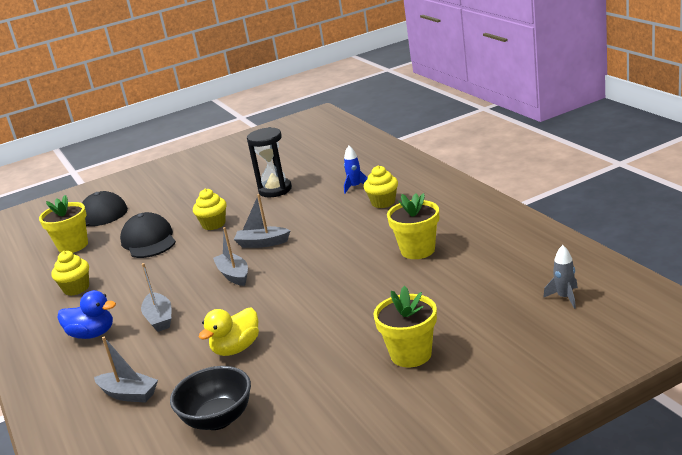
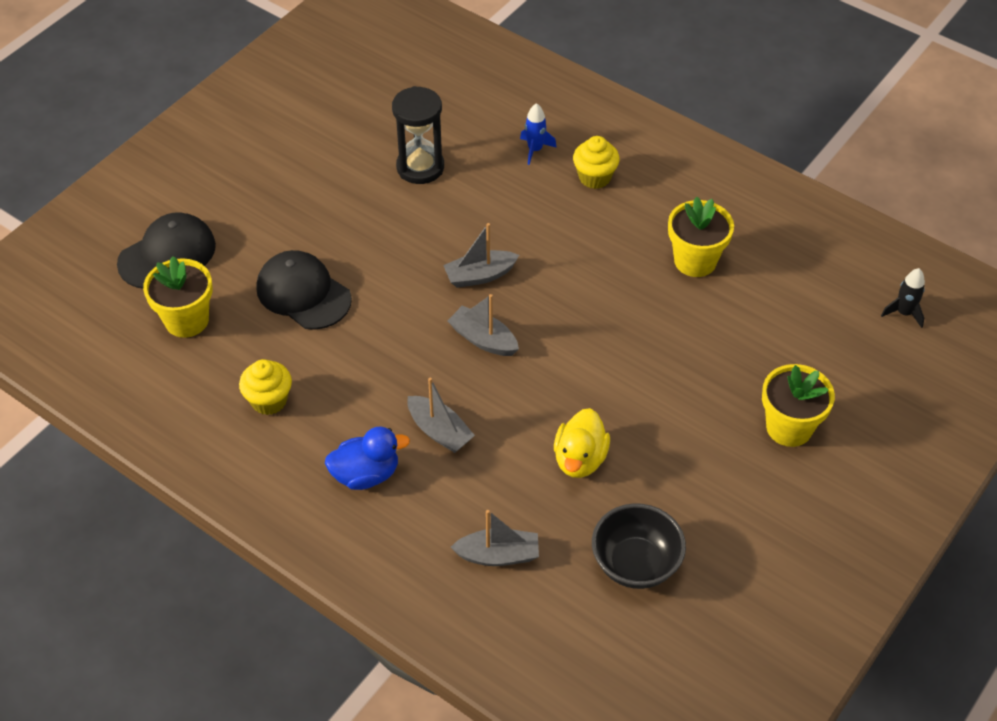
camera: 30 degrees left, 25 degrees up
(213, 224) = (379, 248): yellow cupcake -> none
(565, 297) = (904, 313): grey rocket -> black rocket

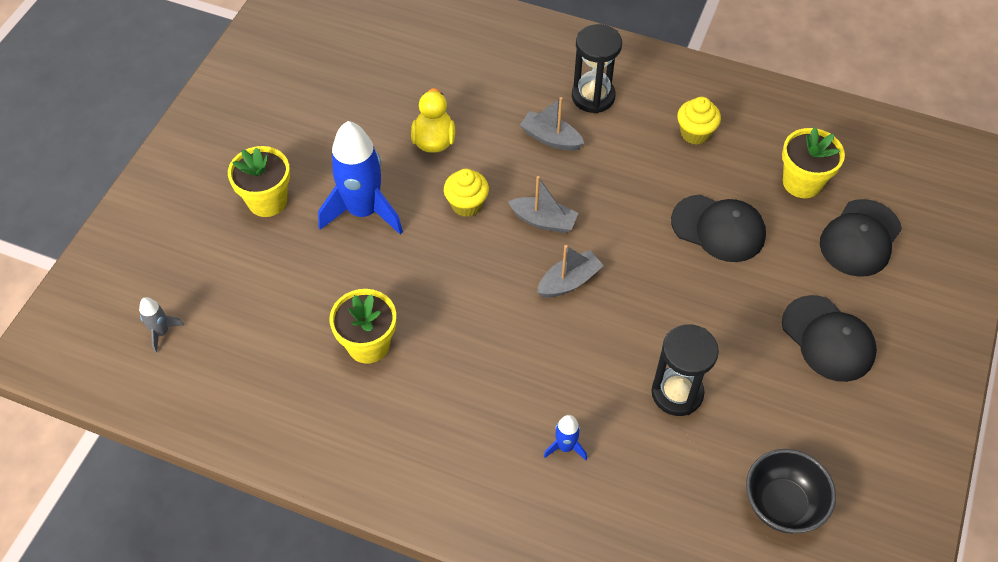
camera: 165 degrees right, 5 degrees up
(260, 179) = (828, 339): none -> black cap
(366, 474) = (593, 97): blue duck -> black hourglass
(498, 555) = (475, 65): grey boat -> none
(594, 177) = (491, 424): yellow cupcake -> yellow cupcake (466, 204)
(635, 564) = (375, 79): black bowl -> black bowl (782, 504)
(679, 392) = (363, 211): none -> blue rocket
(904, 313) = (161, 332): black rocket -> grey rocket

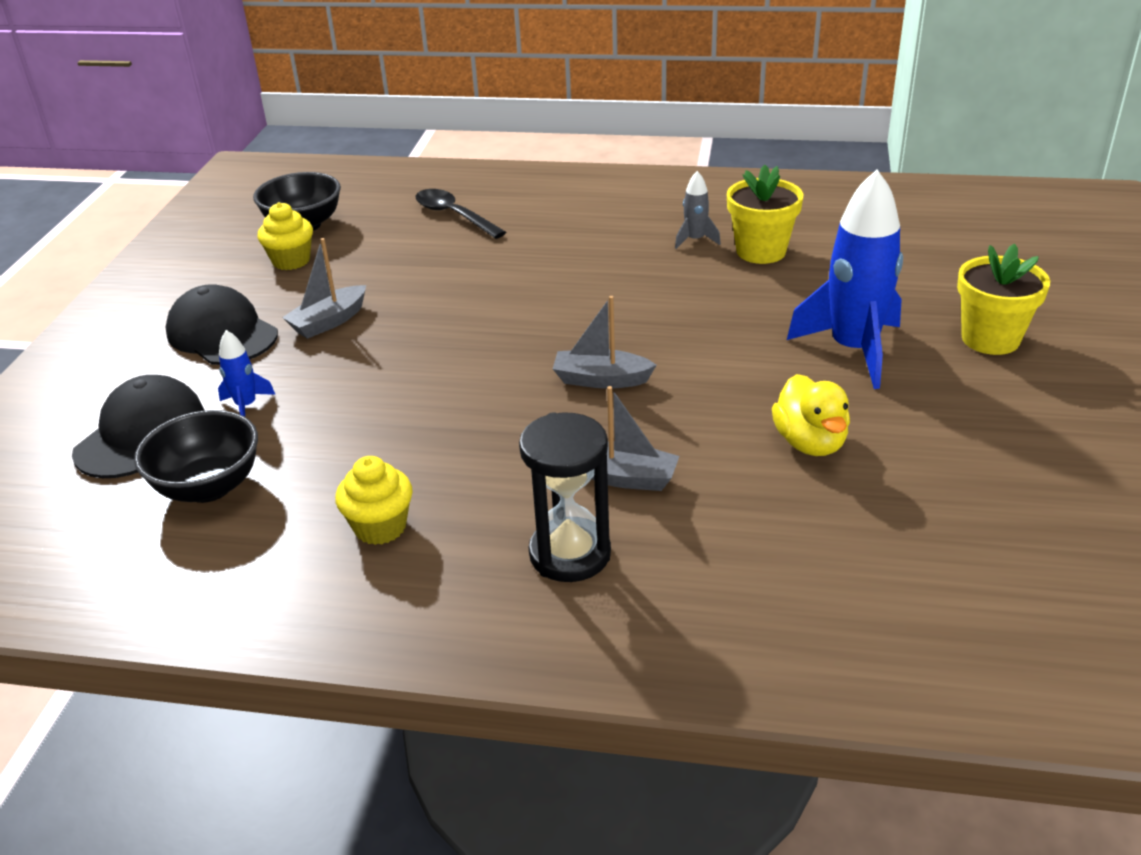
camera: 170 degrees right, 20 degrees down
(161, 332) = (991, 226): grey rocket -> grey rocket (695, 240)
(466, 204) = (716, 379): yellow cupcake -> yellow cupcake (291, 261)
(565, 447) = (521, 224): blue rocket -> blue rocket (246, 406)
(569, 281) = (549, 330): grey boat -> grey boat (329, 322)
(629, 482) = (454, 215): none -> black spoon
(677, 393) = (407, 270): black hourglass -> none
(718, 228) = (349, 411): black cap -> none
(802, 182) = (209, 487): yellow flower pot -> black bowl

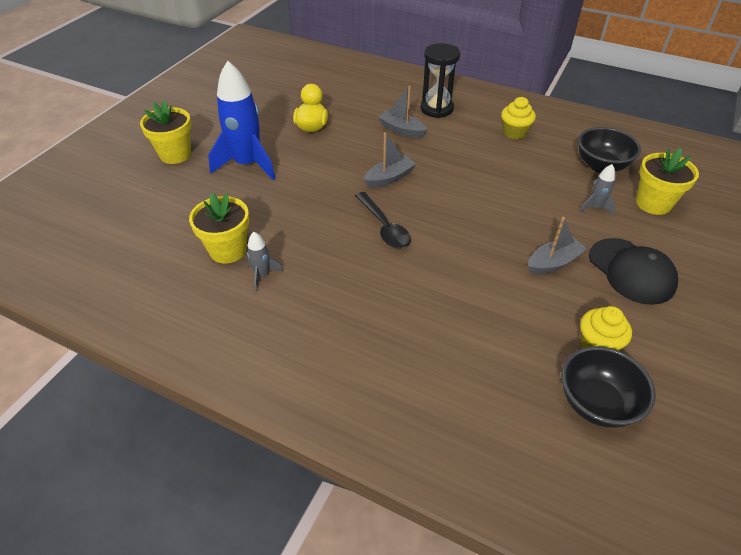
camera: 165 degrees left, 10 degrees up
(141, 433) = (653, 203): black cap -> yellow flower pot
(246, 406) = (595, 207): blue rocket -> grey rocket
(454, 215) = (444, 372): black spoon -> black spoon (384, 227)
(601, 380) = (389, 178): grey boat -> grey boat turned 60 degrees counterclockwise

